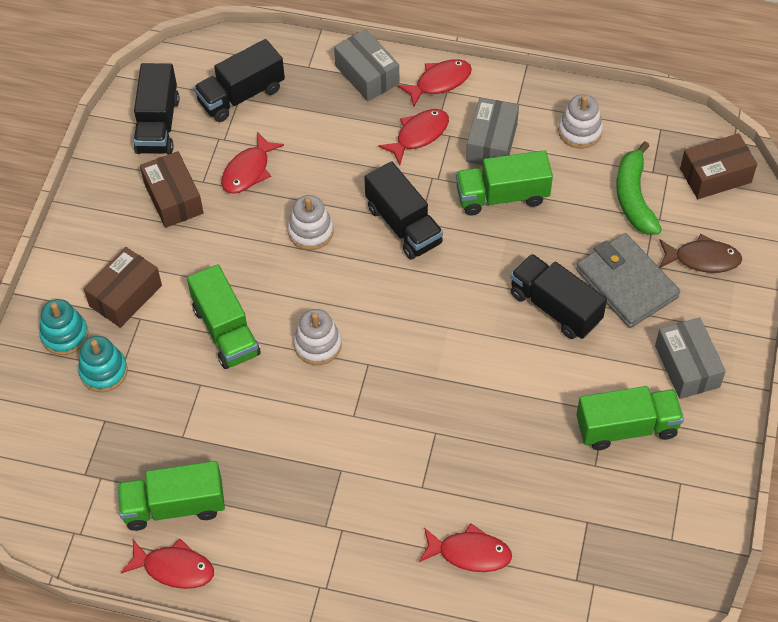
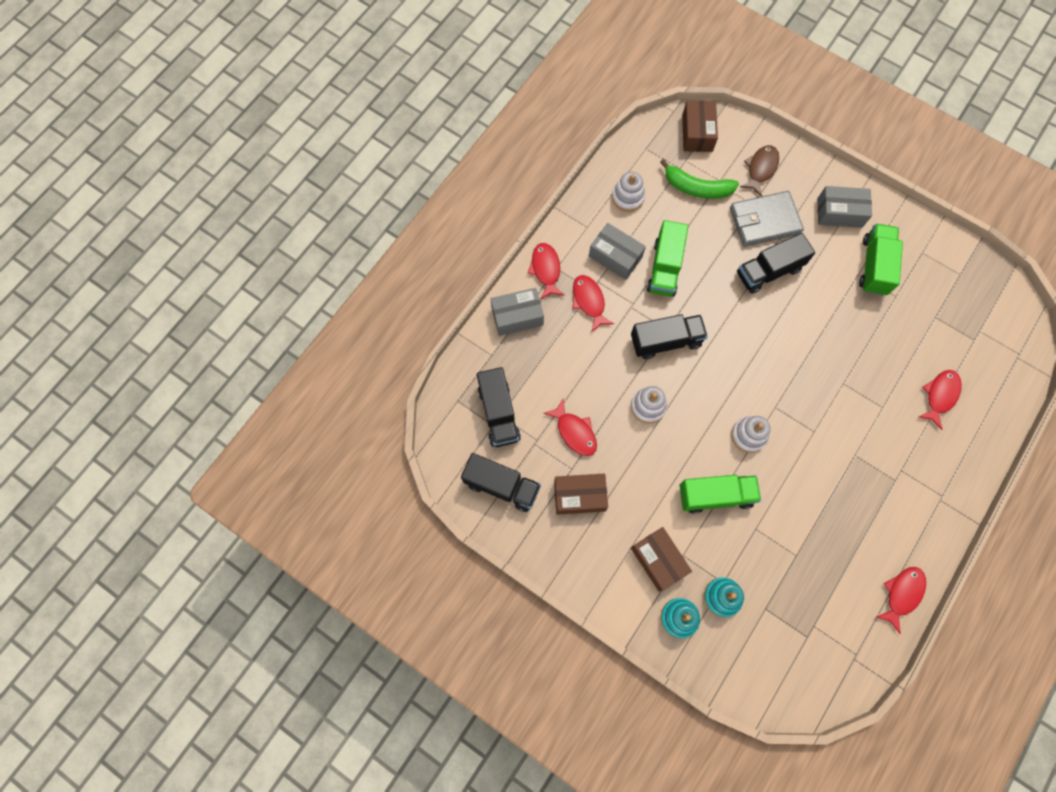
camera: 70 degrees left, 15 degrees up
(174, 506) = (852, 579): green truck -> none

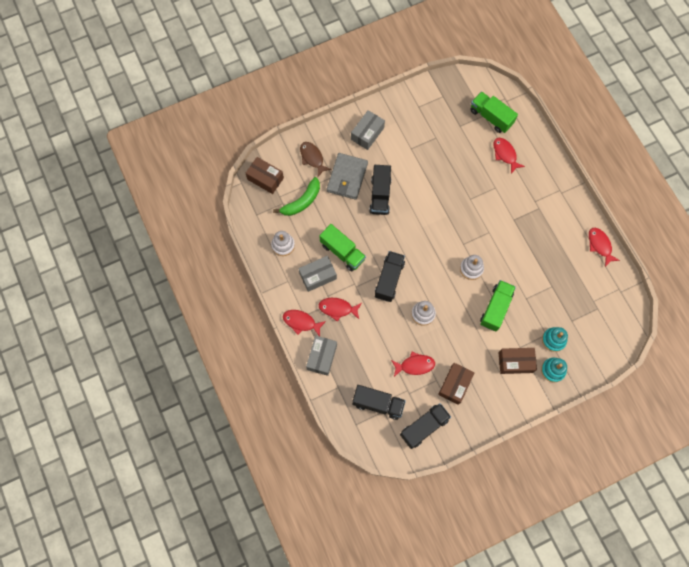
camera: 60 degrees left, 0 degrees up
(874, 266) = (411, 137): green truck -> green truck (491, 117)

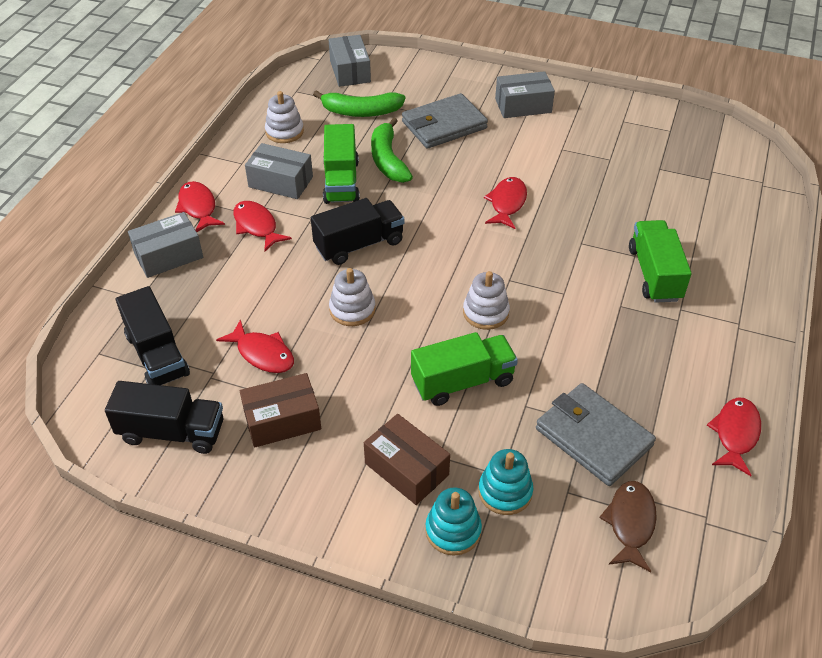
camera: 45 degrees right, 25 degrees down
(265, 178) = (350, 71): brown box -> grey box
(312, 158) = (427, 87): brown fish -> brown fish (630, 523)
(347, 221) = (388, 160): none -> green banana
(380, 195) = (462, 164): black truck -> none
(491, 117) = (718, 186): green truck -> green truck (654, 274)
(505, 154) = (694, 233): red fish -> red fish (507, 203)
(559, 290) = (593, 437): none -> grey wallet

